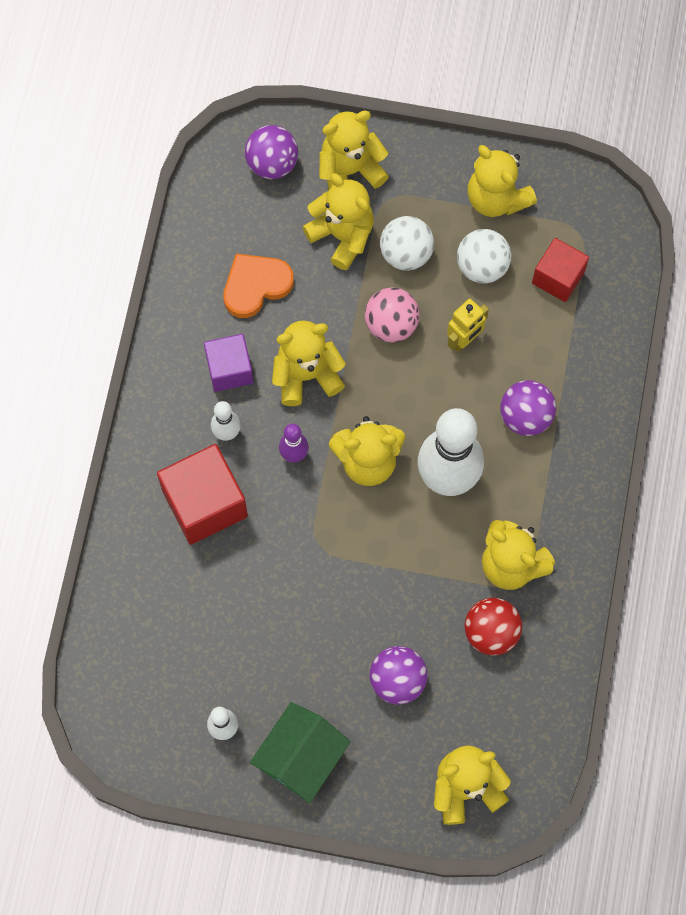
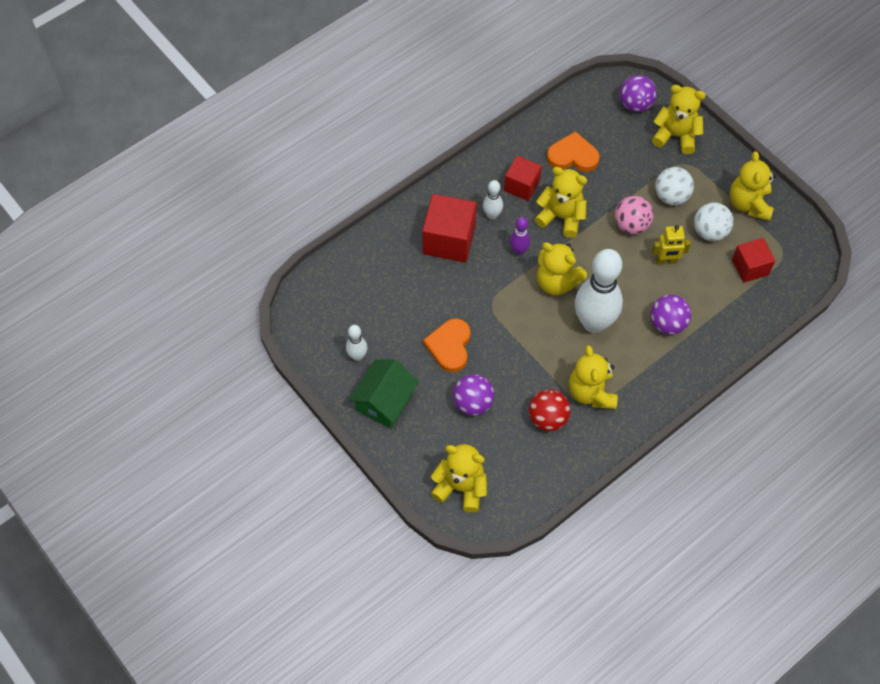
camera: 40 degrees right, 10 degrees down
(229, 369) = (521, 186): purple cube -> red cube
(301, 757) = (384, 401): green house -> green house turned 45 degrees counterclockwise
(316, 633) = (449, 346): none -> orange heart
(342, 235) = (643, 164): yellow teddy bear -> none

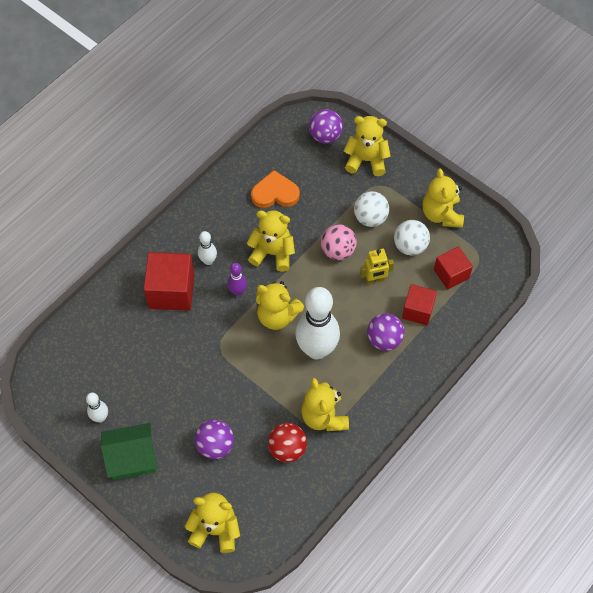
camera: 10 degrees left, 0 degrees up
(384, 401) = (132, 458): green house -> green house turned 60 degrees clockwise
(449, 346) = (186, 394): orange heart -> none
(521, 186) = (232, 229): red cube -> red cube (418, 310)

